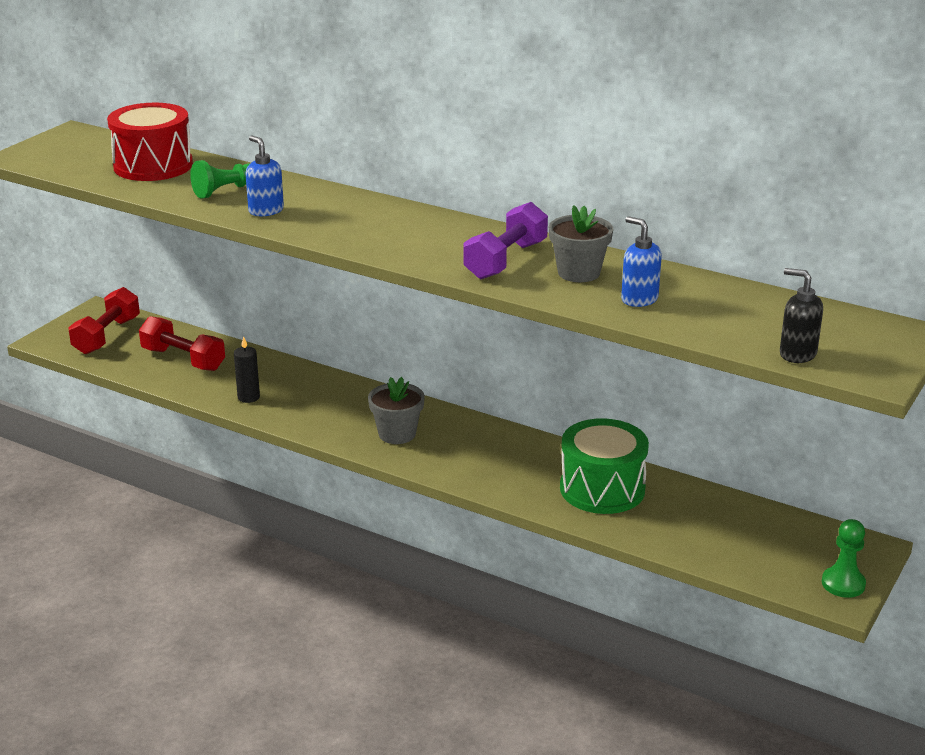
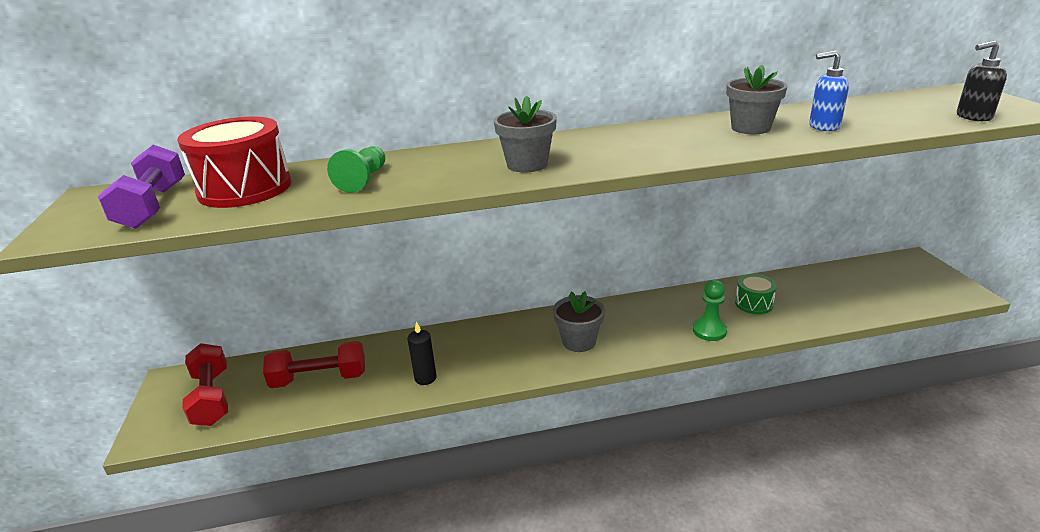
camera: 40 degrees left, 0 degrees up
(266, 211) = (436, 179): blue soap dispenser -> none
(342, 226) = (527, 164): none -> grey flower pot
(505, 260) = (692, 139): purple dumbbell -> purple dumbbell (153, 206)
(602, 489) = (753, 303): green drum -> green drum, size x0.54
(843, 584) = (949, 284): green pawn -> green pawn (709, 331)

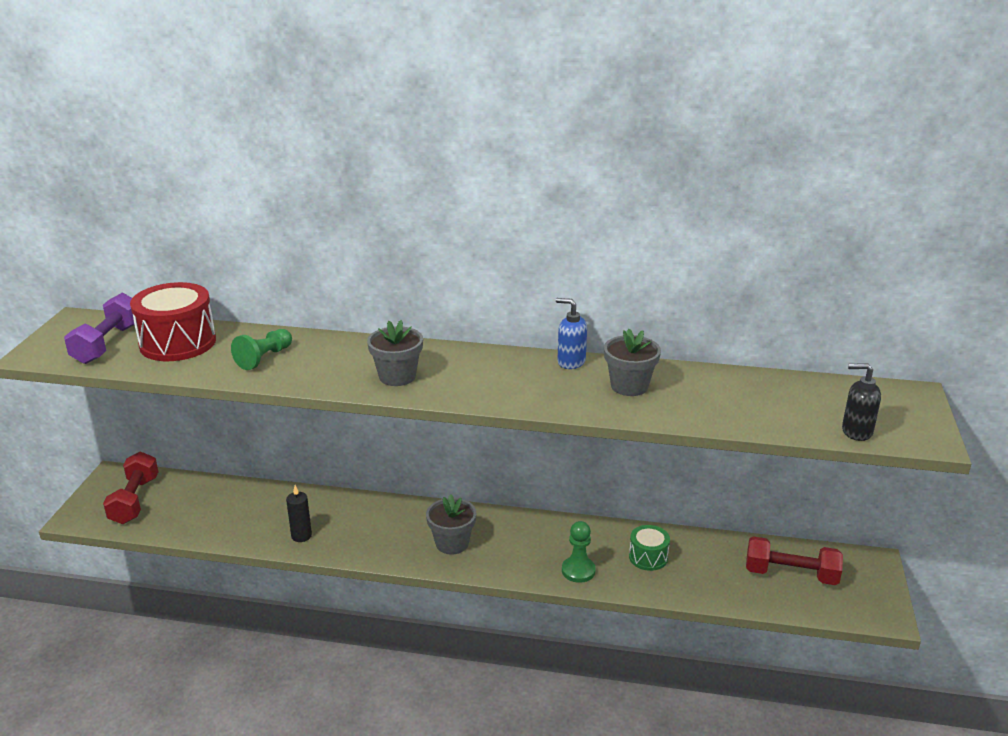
camera: 20 degrees right, 0 degrees up
(319, 379) = (220, 510): red dumbbell -> red dumbbell (790, 574)
(823, 126) = (696, 403): blue soap dispenser -> blue soap dispenser (571, 362)

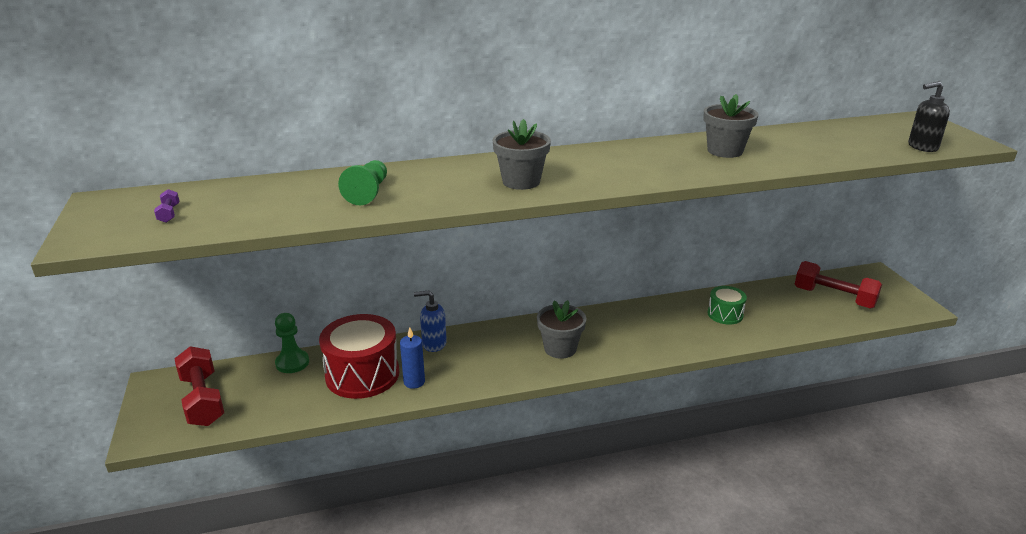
camera: 25 degrees left, 0 degrees up
(108, 344) = (169, 214): purple dumbbell -> purple dumbbell, size x0.41
(178, 343) = (254, 198): red drum -> red drum (362, 374)
(301, 536) = (414, 382): black candle -> blue candle
(571, 362) = (655, 144): blue soap dispenser -> blue soap dispenser (434, 344)
(578, 571) = (683, 339): green pawn -> green pawn (292, 363)
(790, 574) = (834, 298): red dumbbell -> red dumbbell turned 45 degrees clockwise

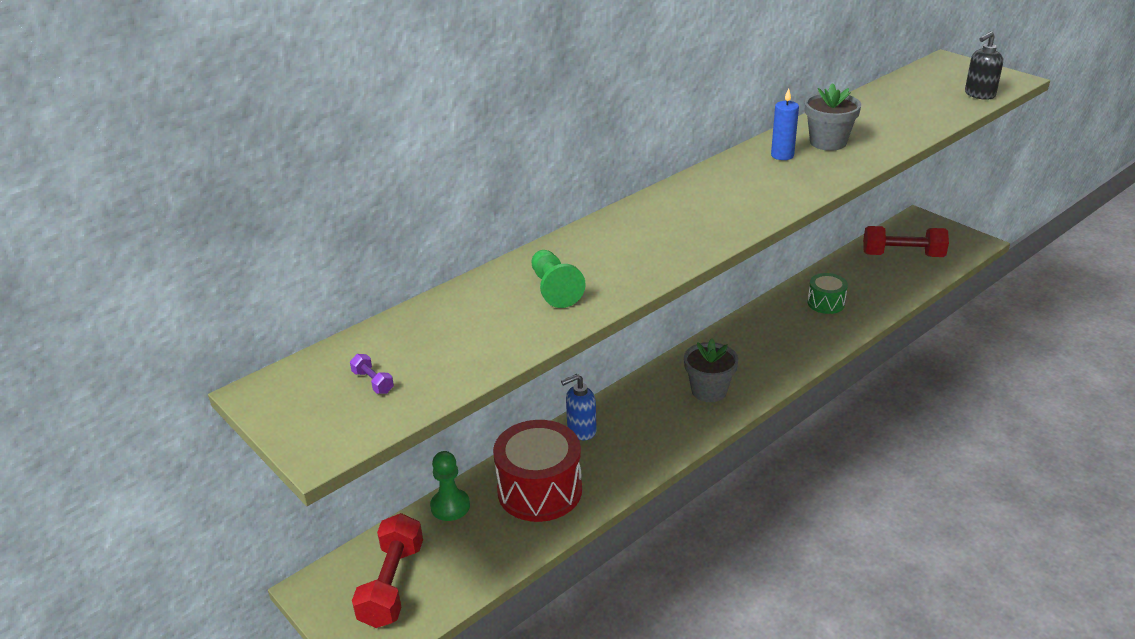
camera: 25 degrees left, 5 degrees up
(202, 400) = (392, 584): red dumbbell -> red dumbbell turned 60 degrees clockwise
(414, 382) = (600, 478): blue candle -> blue candle (782, 155)
(521, 181) = (687, 231): grey flower pot -> none

